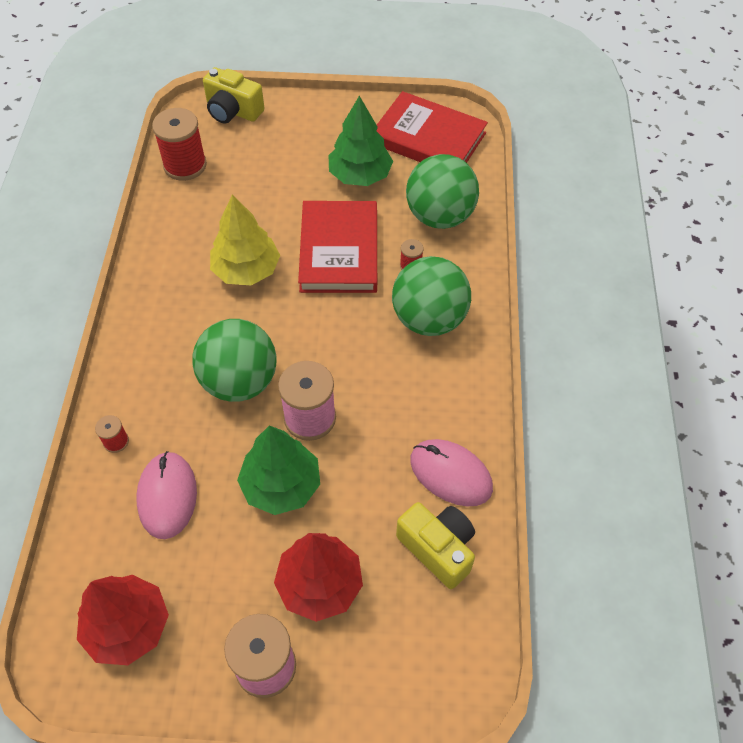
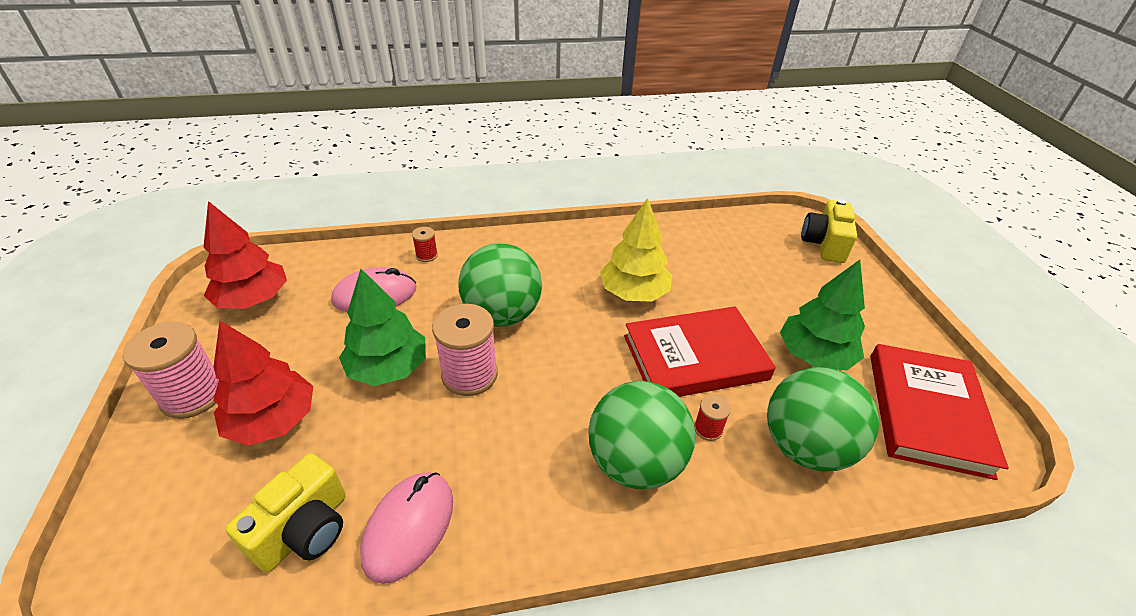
camera: 75 degrees right, 15 degrees down
(185, 165) = (734, 230): red spool -> none

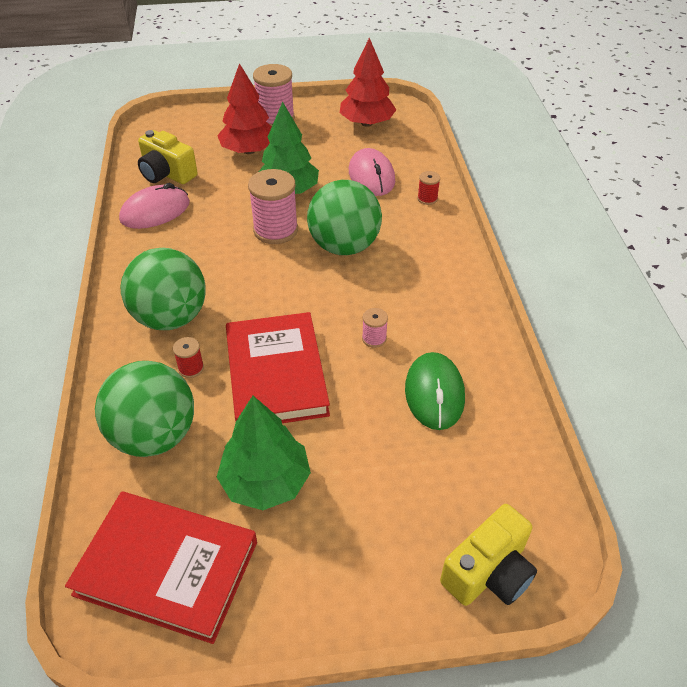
camera: 95 degrees right, 5 degrees up
(409, 527) = (155, 211): pink mouse -> pink mouse turned 60 degrees counterclockwise
(634, 293) = (374, 338): yellow tree -> pink spool
(686, 260) = (434, 393): none -> green mouse
(824, 244) = (488, 572): yellow camera -> yellow camera turned 120 degrees clockwise

